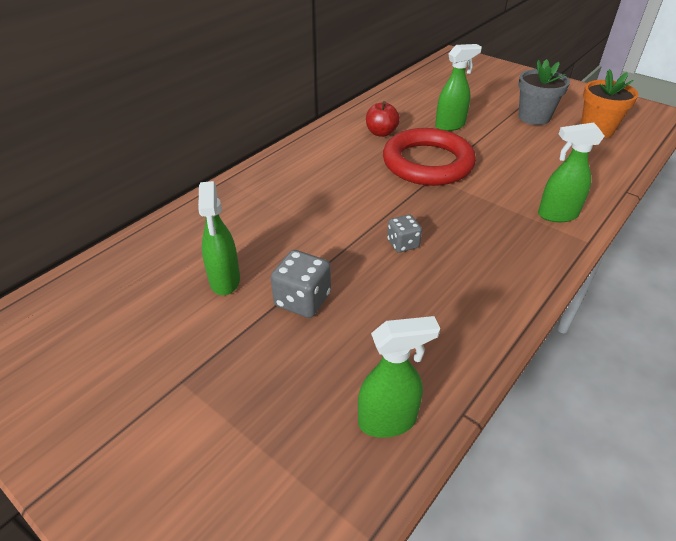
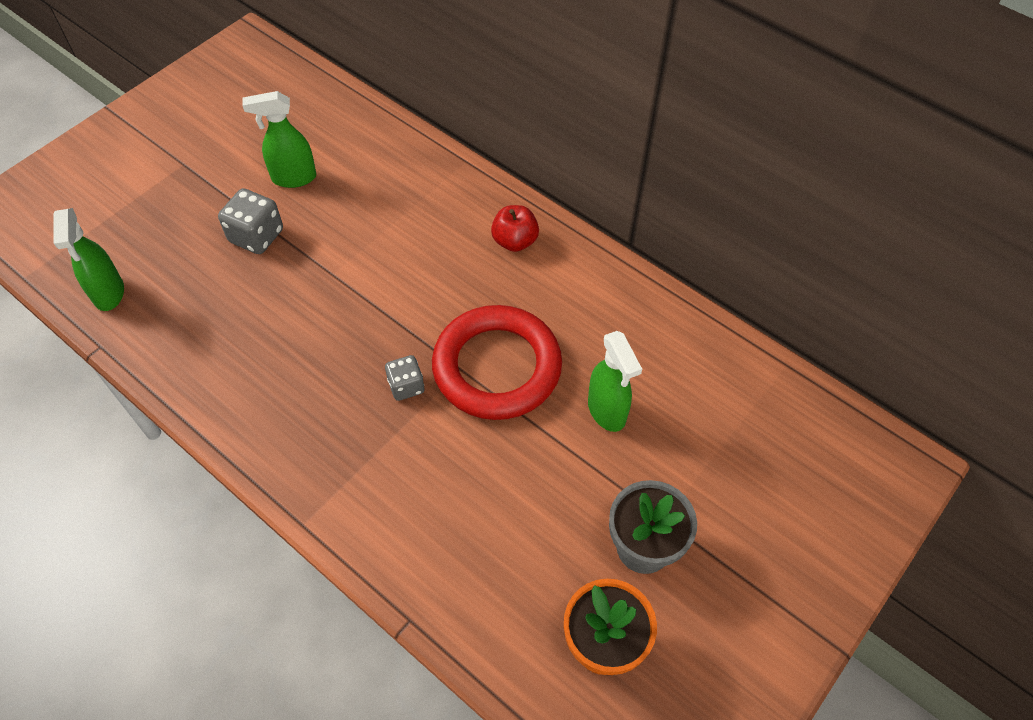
camera: 90 degrees right, 15 degrees up
(381, 133) = (581, 318): red apple -> red apple (515, 241)
(403, 244) = (327, 323): grey dice -> grey dice (406, 386)
(557, 215) = (361, 502): green spray bottle -> none

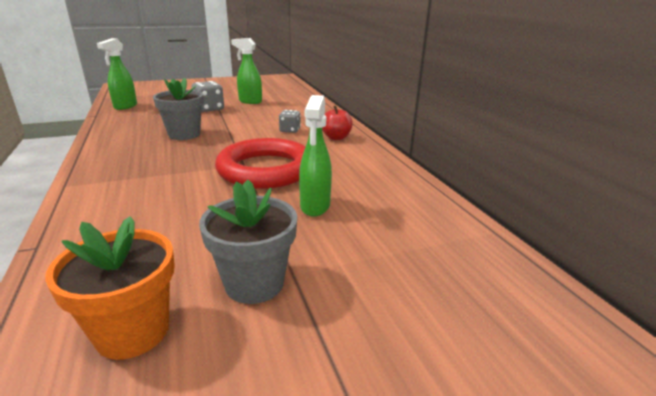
camera: 30 degrees right, 30 degrees down
(308, 334) = (184, 134): none -> grey flower pot
(406, 386) = (204, 161): grey dice -> grey dice (290, 130)

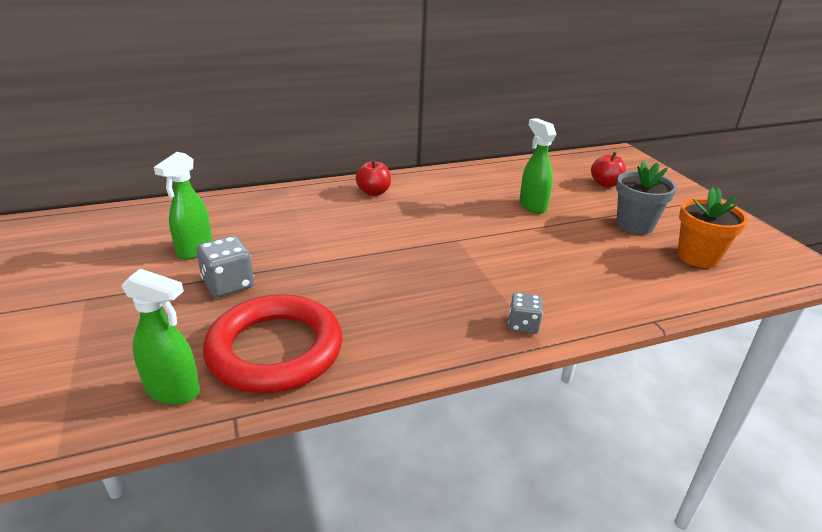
camera: 90 degrees left, 5 degrees up
(184, 134) = (361, 290): grey flower pot -> none
(266, 170) = (468, 227): red ring -> red ring (275, 350)
(290, 130) = (347, 217): grey dice -> grey dice (523, 325)
(315, 206) = (532, 206): green spray bottle -> green spray bottle turned 120 degrees counterclockwise
(408, 282) = (605, 184): none -> red apple

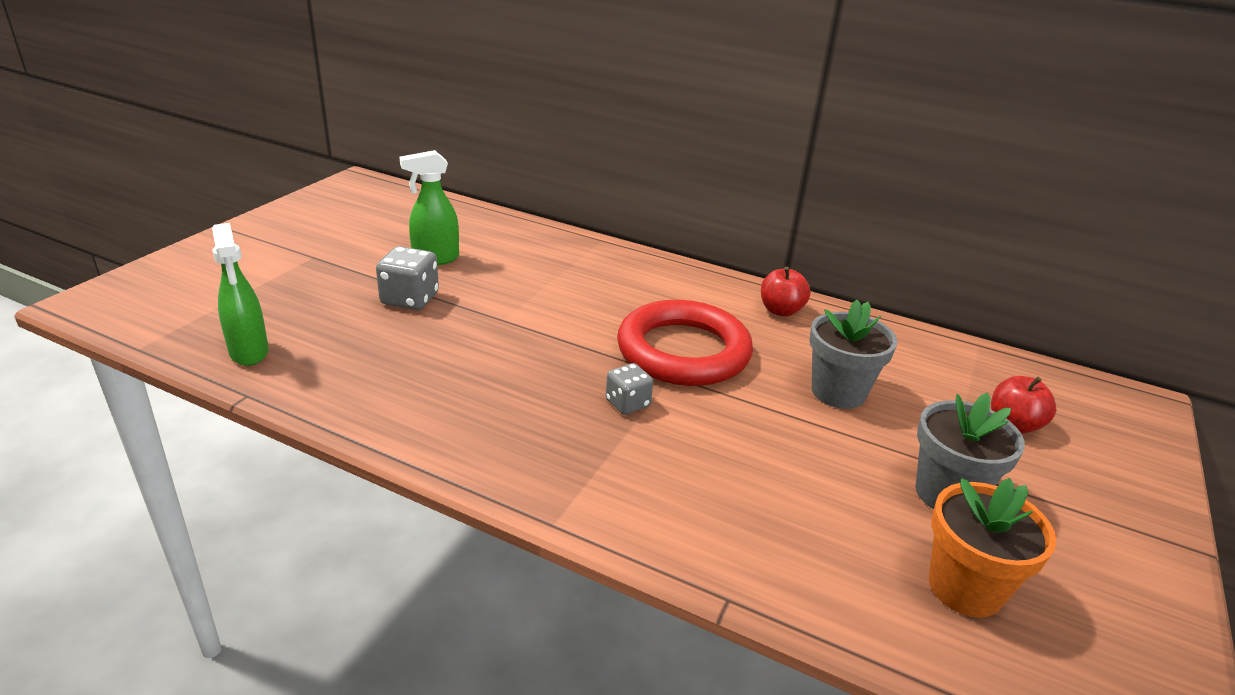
camera: 45 degrees right, 0 degrees up
(275, 350) = (350, 368): red ring -> red ring (683, 351)
(374, 192) = (676, 285): red apple -> red apple (781, 311)
(523, 325) = (573, 493): grey dice -> grey dice (627, 403)
(532, 206) = (838, 392): green spray bottle -> grey flower pot

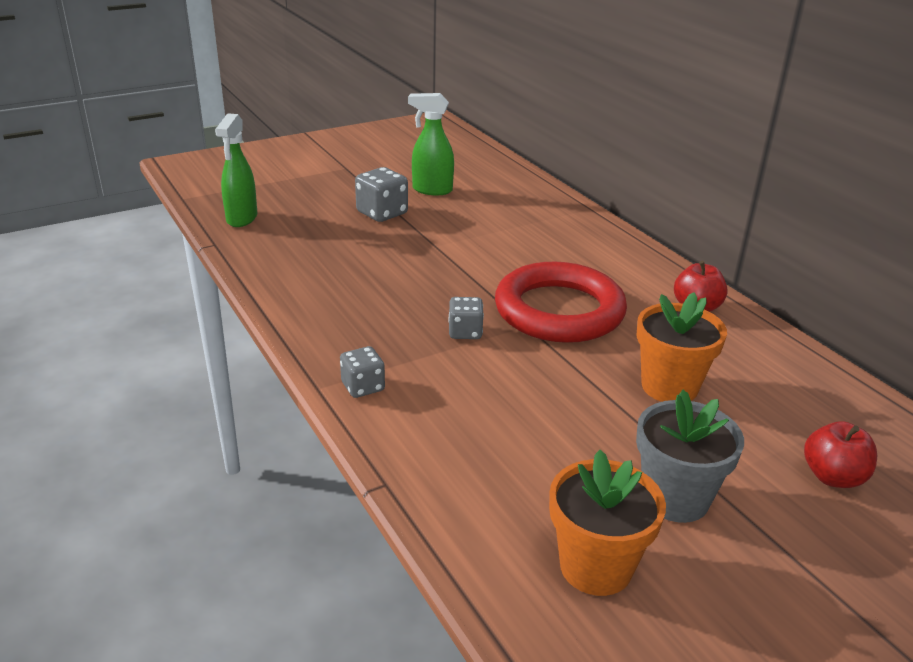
camera: 35 degrees right, 0 degrees up
(596, 502) = (363, 387): none -> grey dice
(838, 392) = (669, 387): grey flower pot -> orange flower pot

